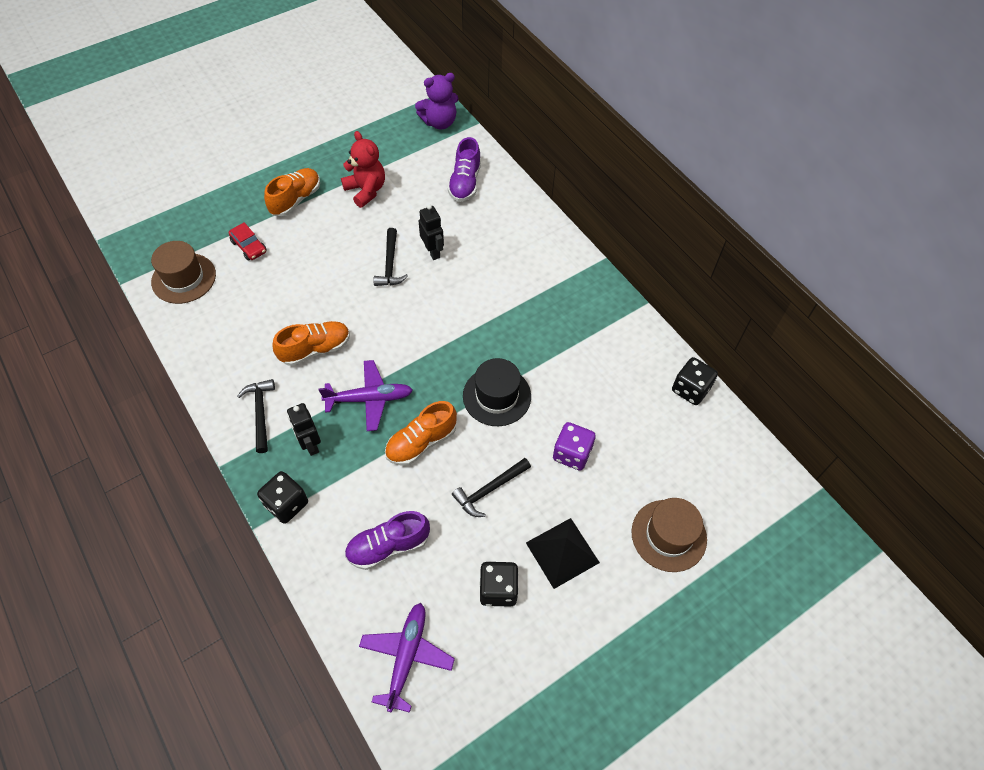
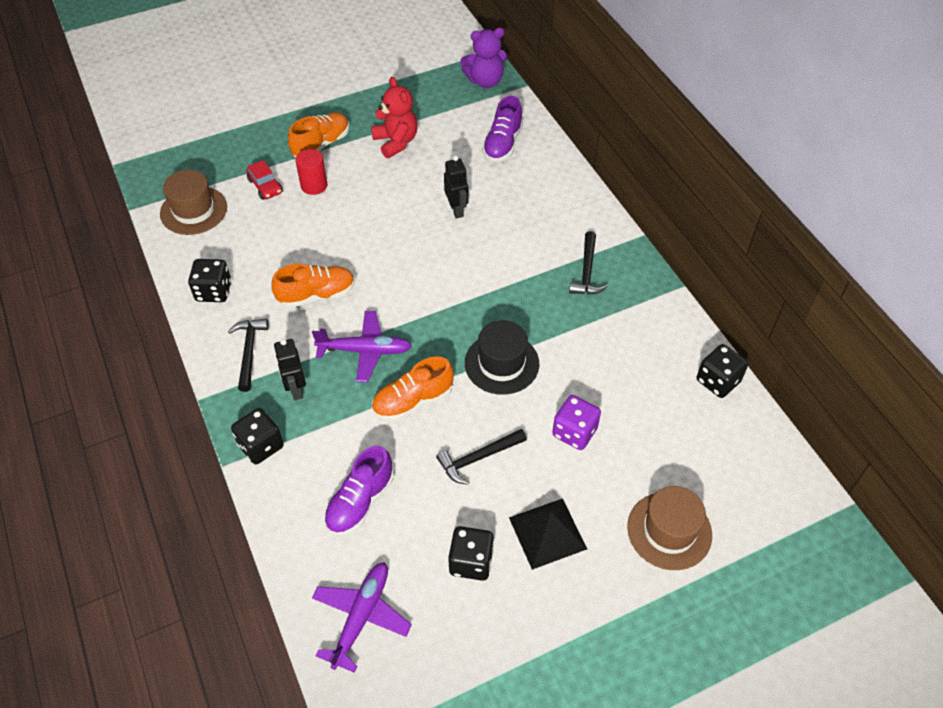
camera: 10 degrees right, 5 degrees down
(216, 357) = (214, 291): none -> black dice
(295, 241) = (314, 185): none -> red cylinder
(388, 546) = (360, 502): purple shoe -> purple shoe turned 45 degrees counterclockwise
(390, 264) = (409, 218): black hammer -> black hammer (587, 271)

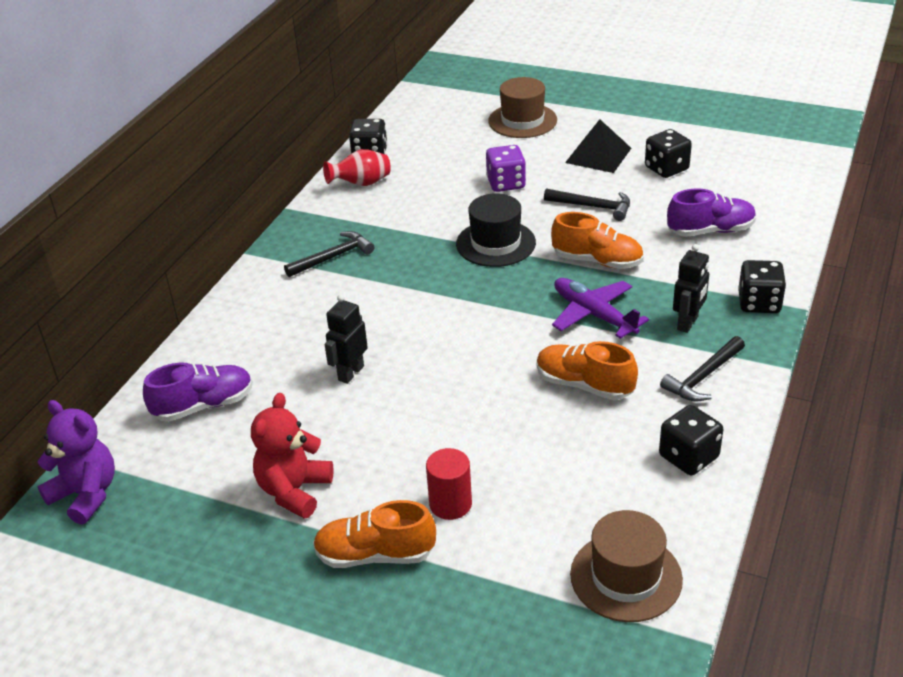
camera: 130 degrees left, 15 degrees down
(265, 186) = (506, 546): red car -> none
(361, 617) = (772, 183): purple plane -> none
(673, 346) = (361, 184): none -> red vase

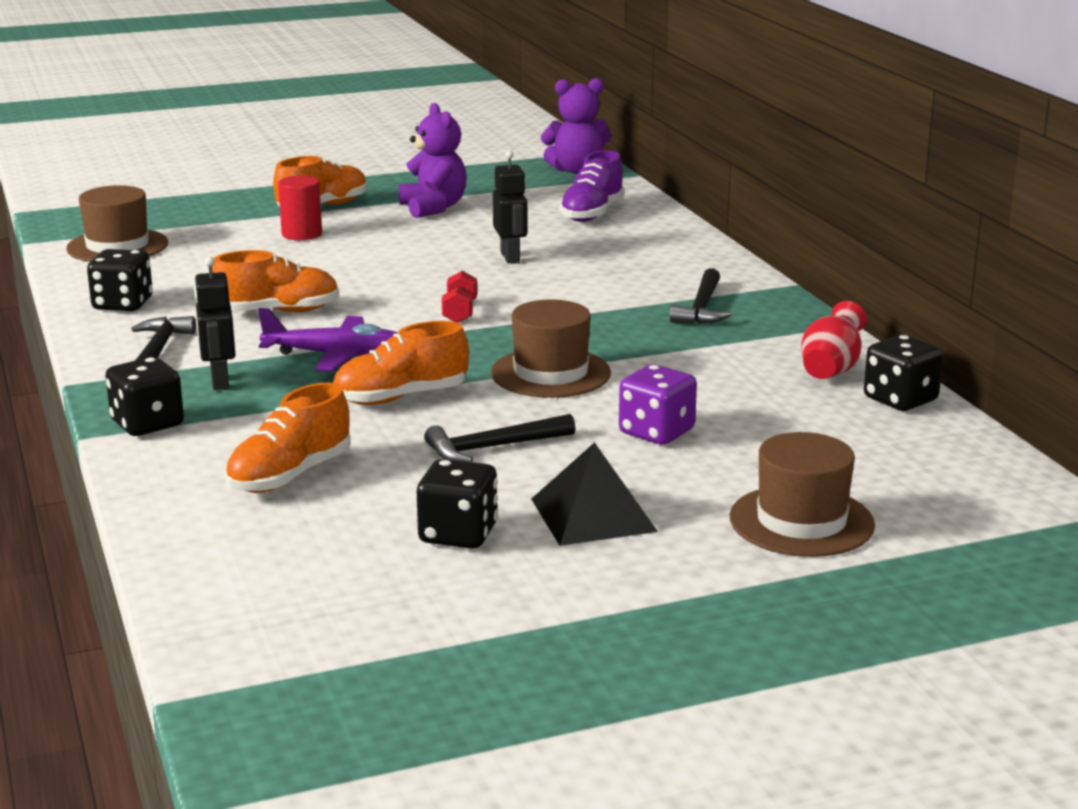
camera: 135 degrees right, 15 degrees down
(294, 491) = (433, 208): red teddy bear -> purple teddy bear
(470, 323) = (460, 312): none -> red dumbbell
(495, 243) = (550, 373): black hat -> brown hat
(710, 231) = (290, 476): purple shoe -> orange shoe

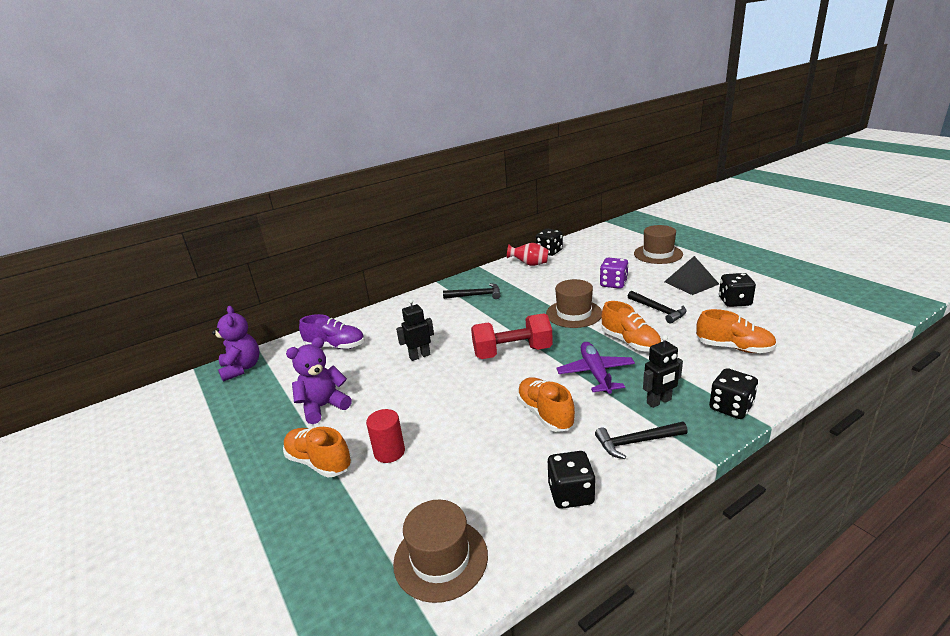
camera: 100 degrees left, 5 degrees up
(460, 312) = (512, 352): red dumbbell -> red dumbbell, size x2.07

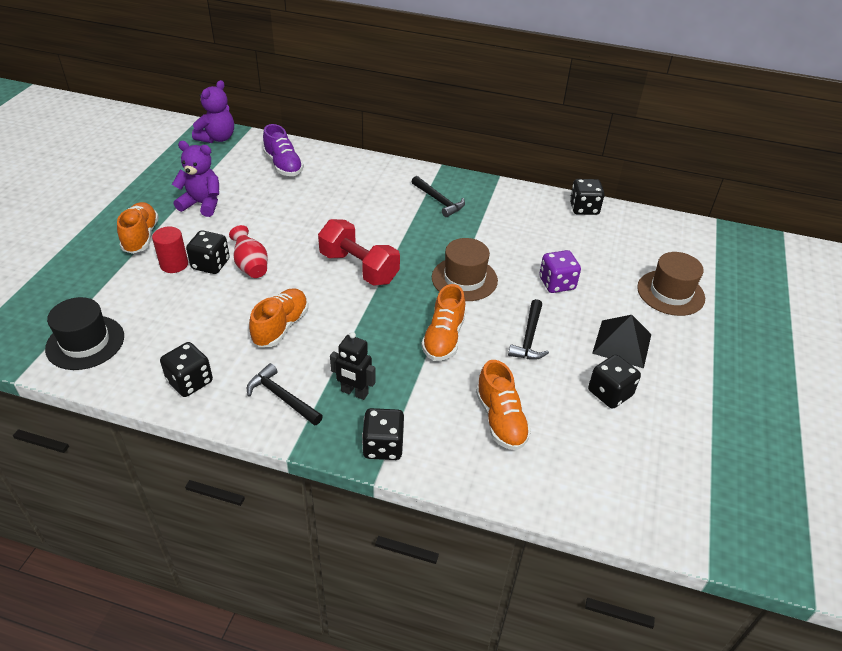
camera: 45 degrees right, 15 degrees up
(417, 428) = (210, 264): none -> black dice
(419, 356) = (307, 217): black robot -> none
(440, 559) = (85, 342): brown hat -> black hat
(529, 264) = (539, 207): red vase -> red vase (251, 266)
(595, 373) = (368, 334): purple plane -> none

